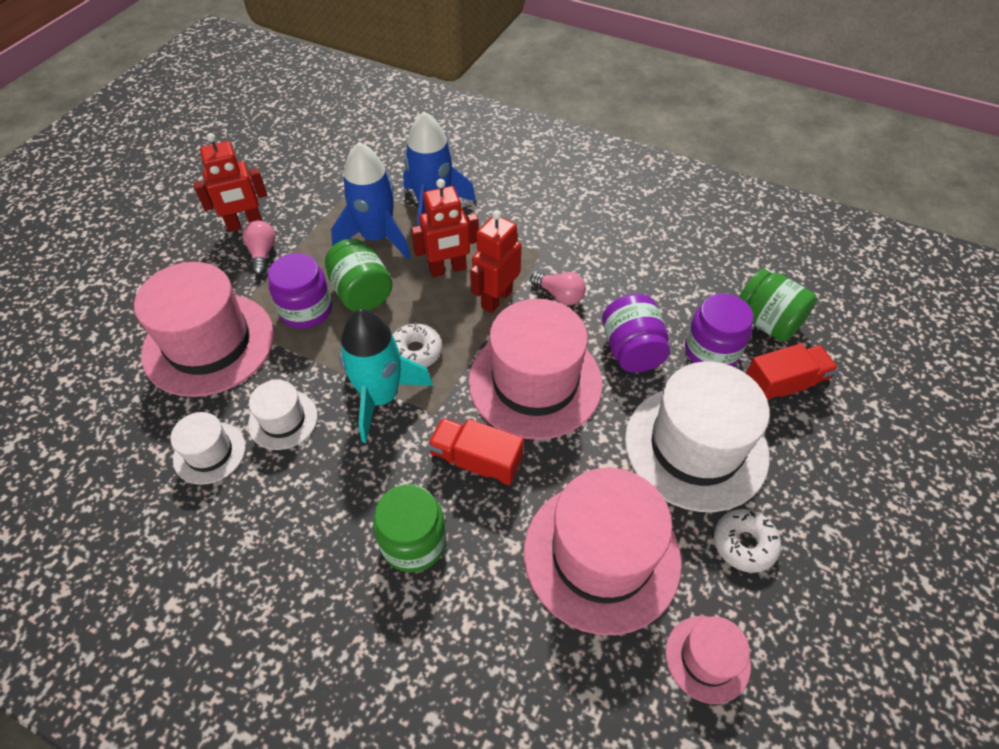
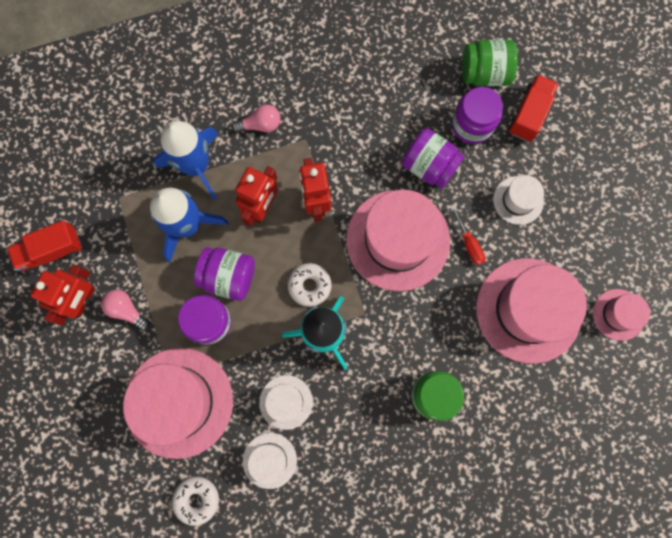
camera: 45 degrees left, 25 degrees up
(361, 293) = (229, 277): green jar -> purple jar
(476, 462) = (417, 321): red truck -> red truck (52, 251)
(560, 295) = (351, 163): pink light bulb -> pink light bulb (260, 125)
(602, 441) = (469, 244): none -> red screwdriver
(696, 447) = (518, 200): white hat -> white hat, size x0.49
(744, 544) = (587, 237): white donut -> white donut (197, 499)

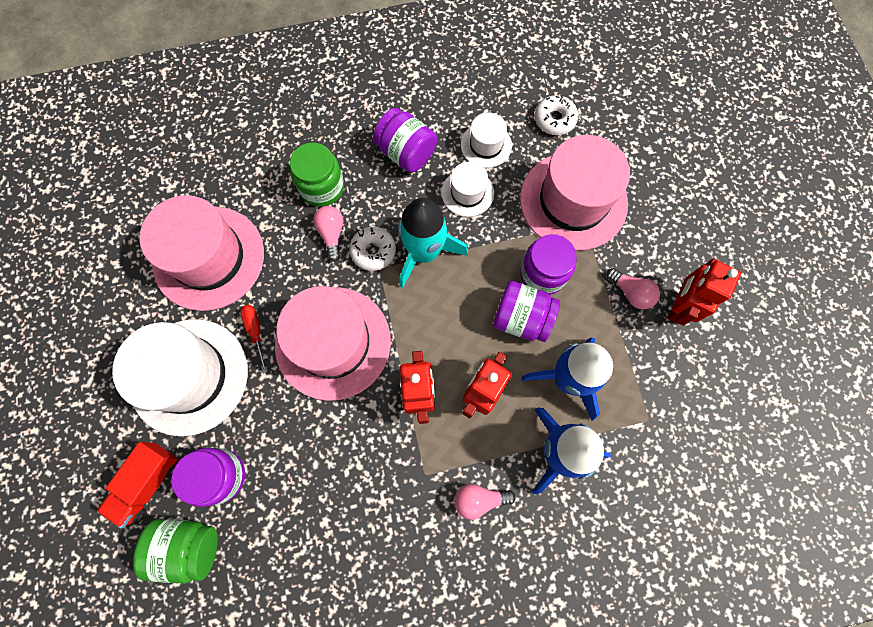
camera: 175 degrees left, 5 degrees down
(52, 251) = (719, 363): red truck -> none
(309, 285) = (435, 301): white donut -> white donut (373, 251)
(415, 345) = (332, 234): none -> pink light bulb
(429, 166) = (282, 426): purple jar -> purple jar (406, 153)
(518, 200) = (189, 376): white hat -> white hat, size x2.03
(618, 314) = (118, 246): pink hat -> none

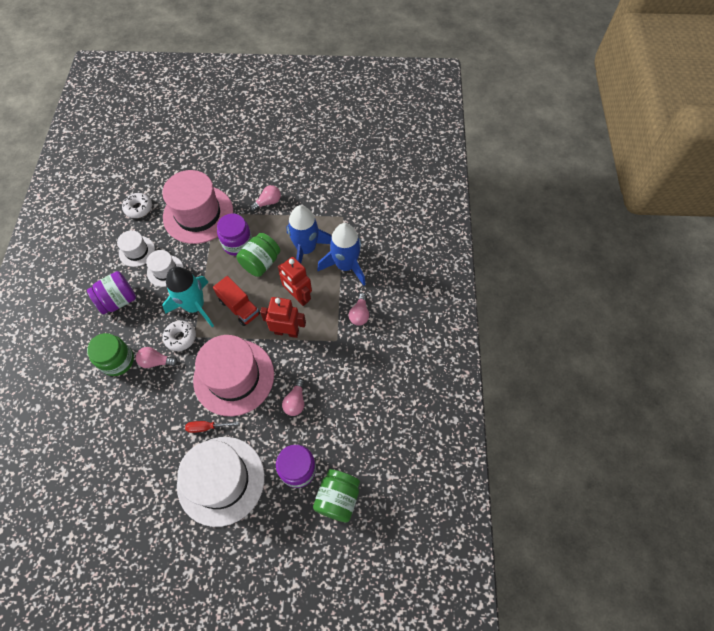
camera: 75 degrees left, 10 degrees down
(148, 483) = (287, 521): red truck -> red truck (239, 307)
(209, 258) = (136, 451): pink hat -> none
(315, 442) = (295, 402): none -> pink light bulb
(521, 318) = (261, 263): purple jar -> green jar
(678, 307) = (285, 182): red robot -> none

